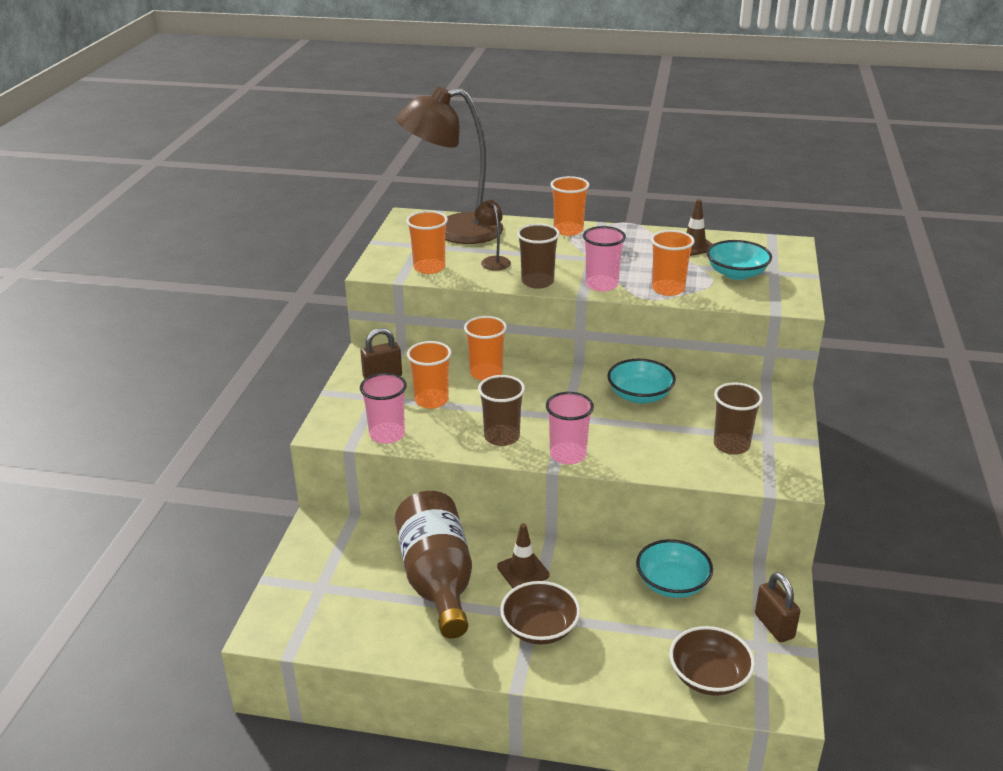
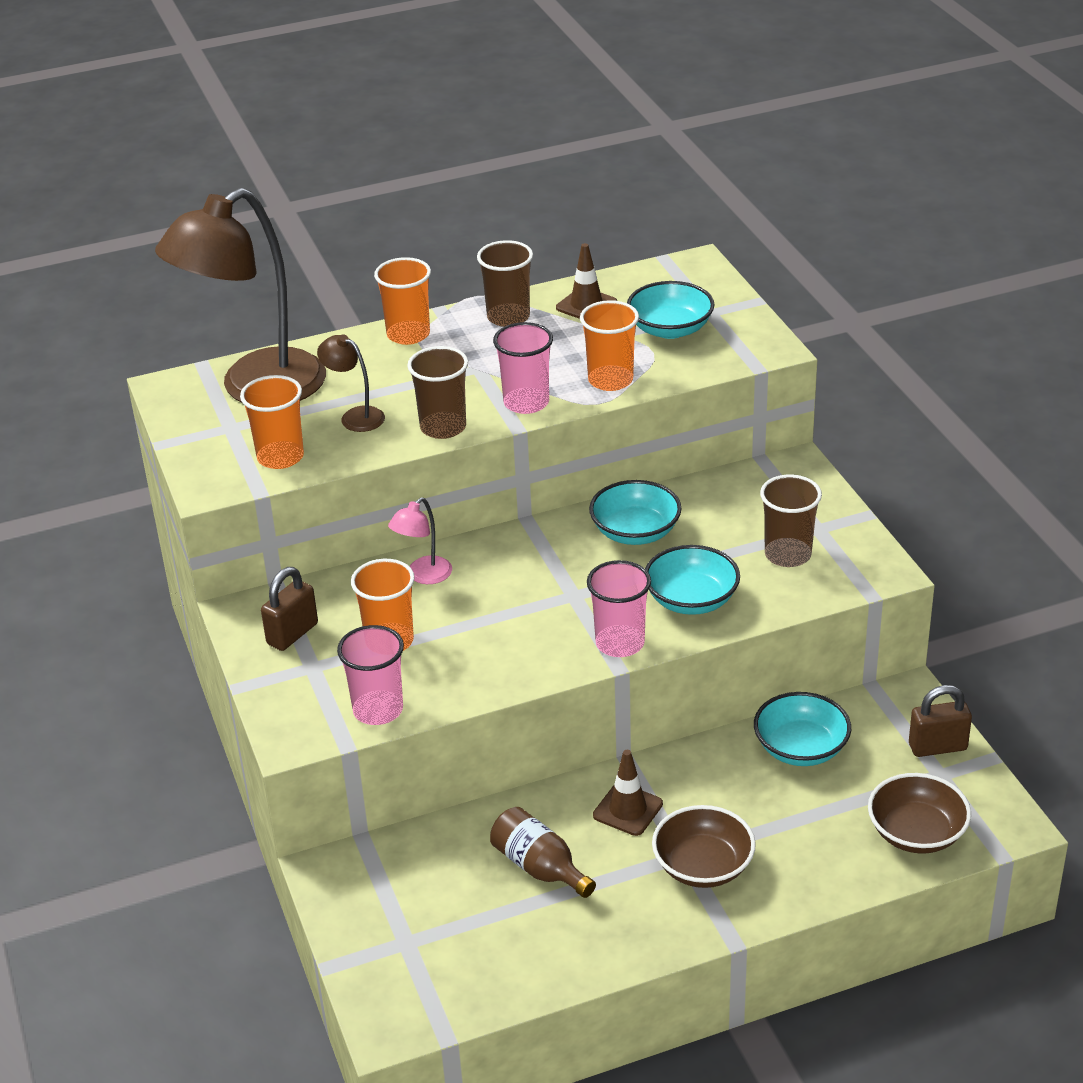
camera: 30 degrees left, 5 degrees up
(437, 580) = (539, 867): brown bottle -> brown bottle, size x0.54
(486, 373) = (423, 576): orange cup -> pink lamp
(502, 437) = (522, 653): brown cup -> brown cup (508, 317)
(639, 447) = (691, 600): none -> turquoise bowl
(774, 626) = (937, 747): brown padlock -> brown padlock turned 45 degrees counterclockwise

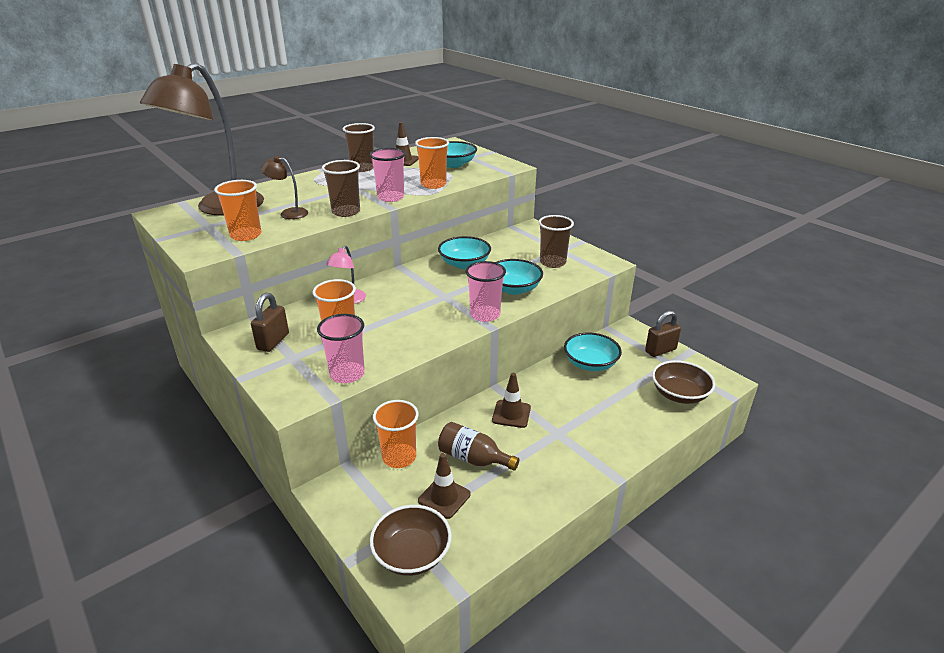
camera: 20 degrees left, 5 degrees down
(408, 334) = (307, 179): orange cup -> orange cup (399, 457)
(476, 914) = (444, 497): none -> brown traffic cone
(703, 866) = (573, 437): brown bowl -> brown bowl (412, 554)

